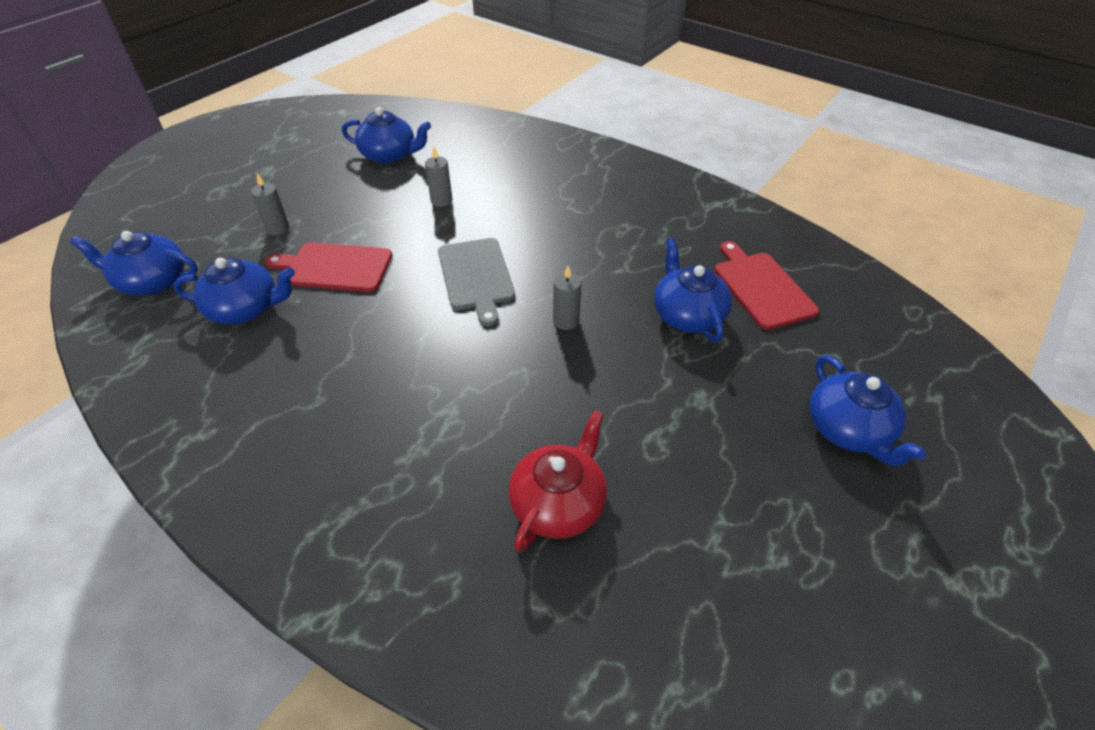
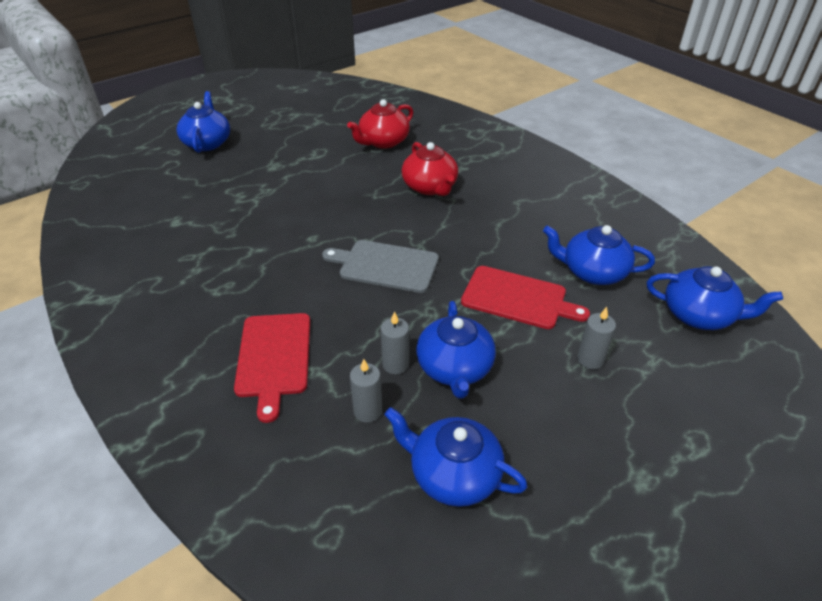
camera: 165 degrees left, 5 degrees down
(450, 403) = (430, 187): none -> red teapot
(476, 276) = (385, 266): grey cutting board -> grey cutting board turned 75 degrees counterclockwise
(566, 321) = (329, 219): grey candle -> grey candle (368, 411)
(687, 315) = (237, 208): blue teapot -> blue teapot (455, 368)
(761, 287) = (161, 217): red cutting board -> red cutting board (274, 358)

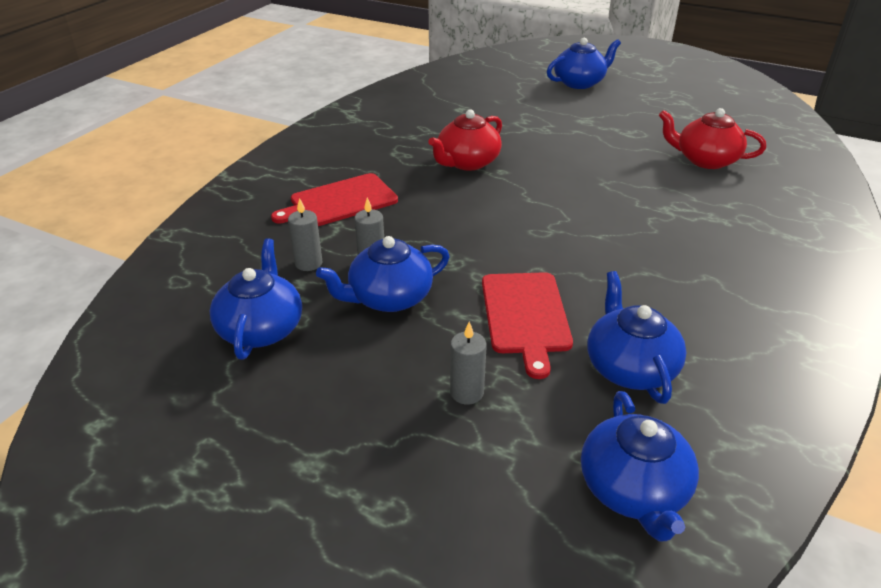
camera: 65 degrees right, 5 degrees down
(385, 266) = (500, 220): grey cutting board -> none
(430, 187) = (659, 210): red teapot -> red teapot (467, 162)

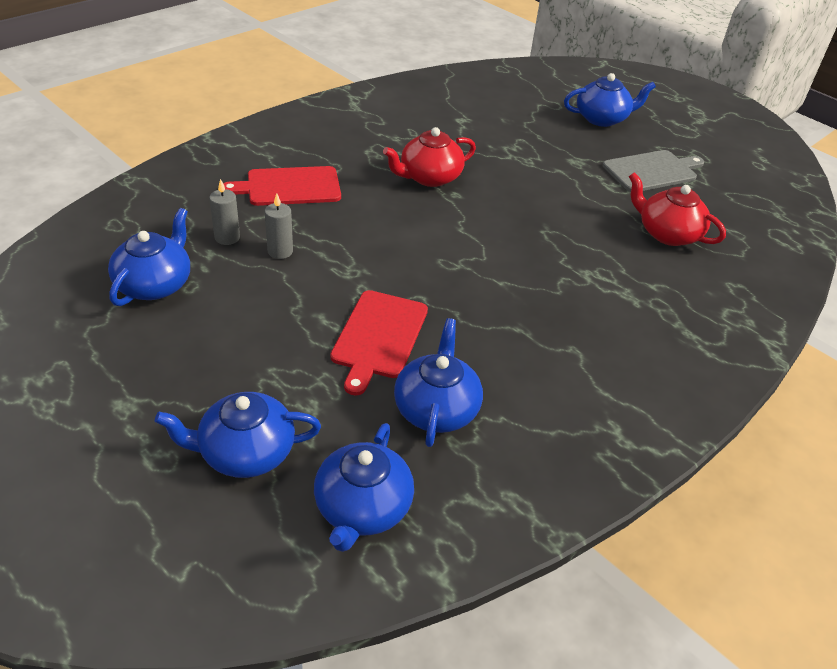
camera: 15 degrees right, 5 degrees up
(389, 298) = (274, 287): blue teapot -> blue teapot (245, 452)
(466, 392) = (283, 387): grey candle -> none
(653, 114) = (652, 171): none -> grey cutting board

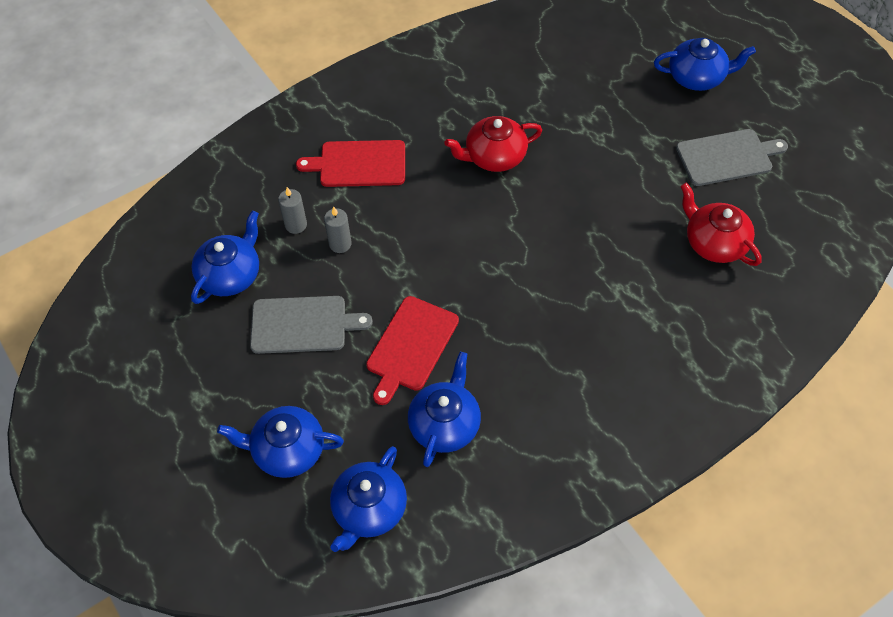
camera: 15 degrees right, 15 degrees up
(248, 325) = (303, 325): none -> grey cutting board

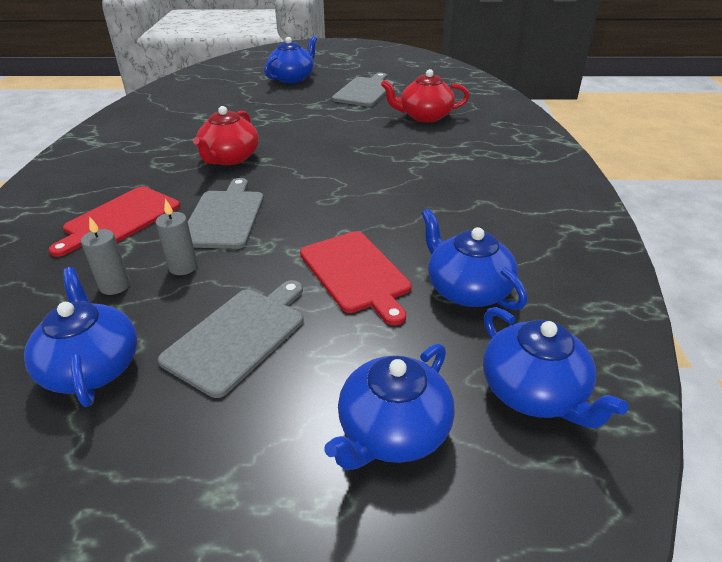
camera: 55 degrees left, 20 degrees down
(412, 220) = (225, 217): none -> grey cutting board

